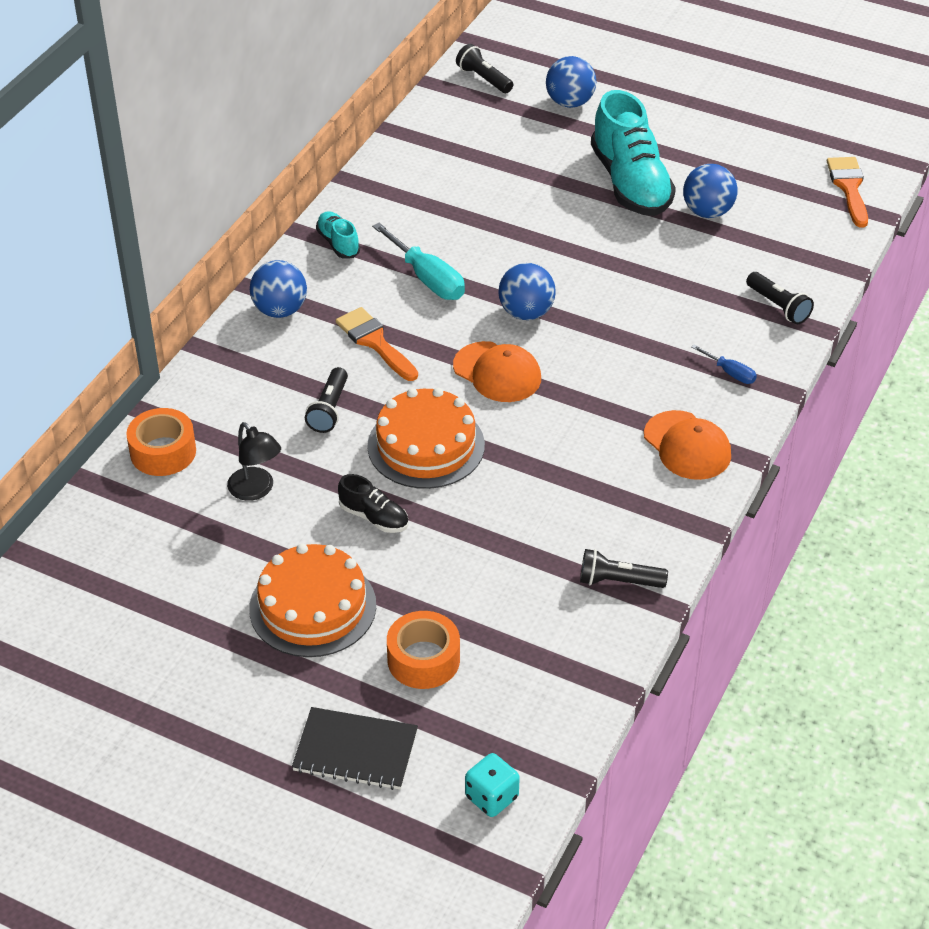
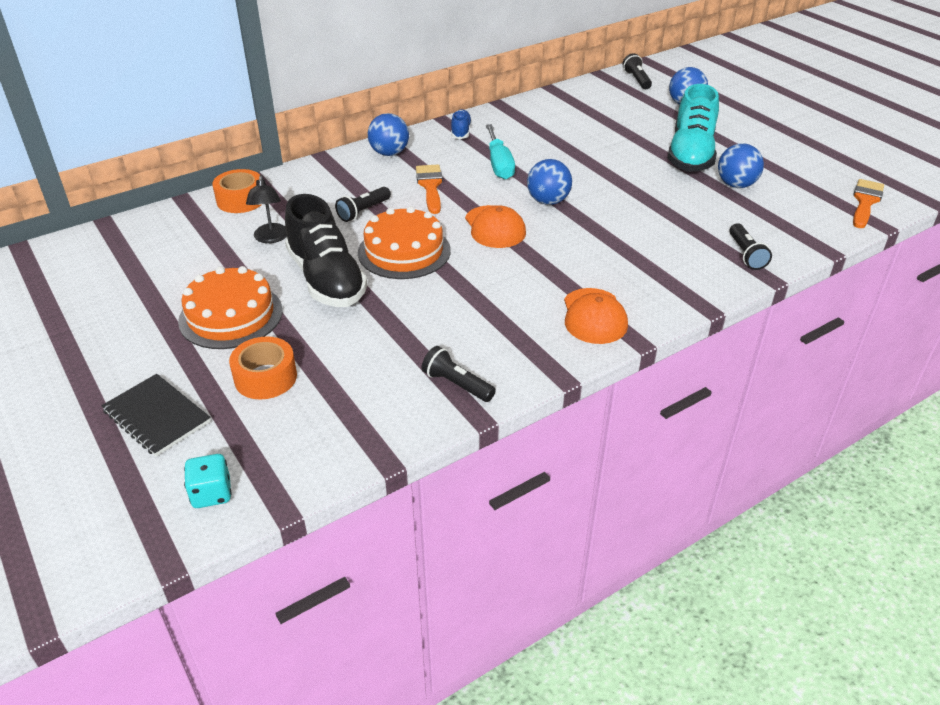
camera: 30 degrees right, 5 degrees down
(338, 243) = (461, 132): turquoise shoe -> blue shoe
(374, 517) = (326, 279): black shoe -> black shoe, size x2.13
(730, 373) = (670, 282): blue screwdriver -> none

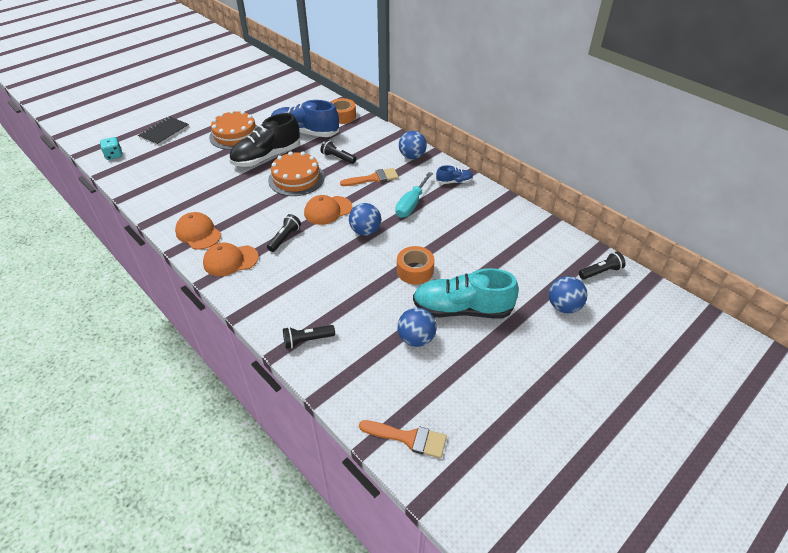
camera: 80 degrees right, 5 degrees up
(265, 377) = (186, 154): orange tape -> orange tape (415, 271)
(271, 238) = (305, 133): black lamp -> blue shoe
(456, 384) = (173, 212): black flashlight -> black flashlight (285, 238)
(499, 164) = (411, 204): turquoise screwdriver -> turquoise screwdriver turned 45 degrees counterclockwise
(522, 351) = (198, 233): none -> orange cap

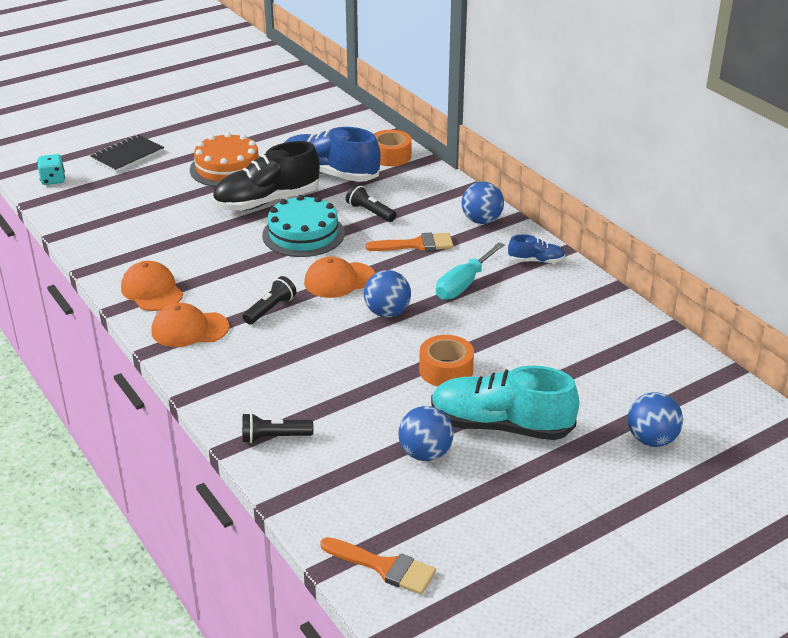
camera: 10 degrees right, 10 degrees down
(296, 178) = (303, 234): orange cake -> turquoise cake
(600, 272) = (723, 402): black flashlight -> none

